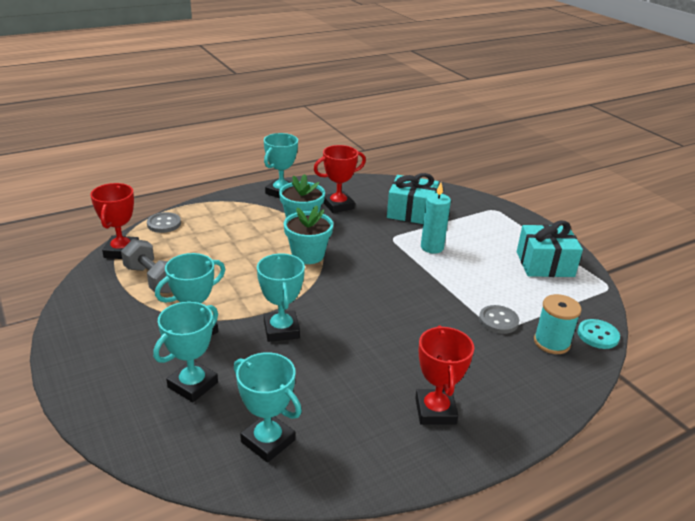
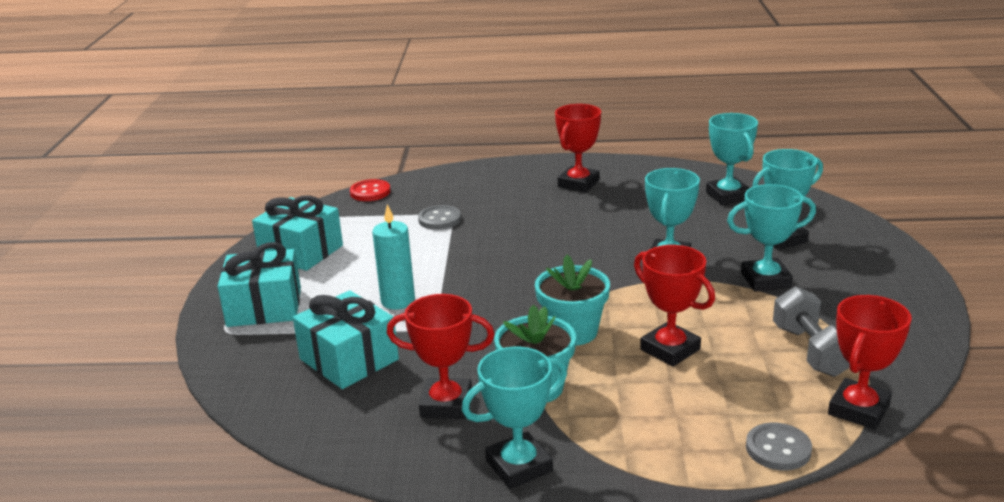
camera: 145 degrees left, 5 degrees down
(242, 259) = (670, 349): none -> red trophy
(499, 225) = (264, 307): none -> turquoise gift
(551, 342) = (419, 197): turquoise spool -> none
(597, 335) = (370, 192): turquoise button -> red button

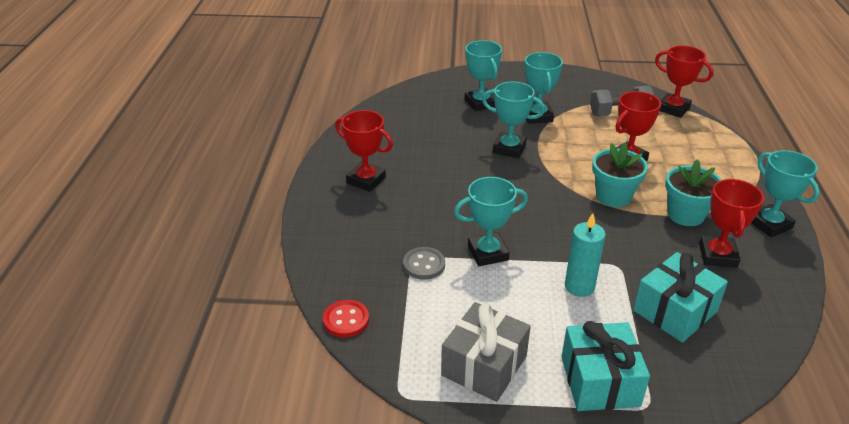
camera: 90 degrees left, 10 degrees up
(301, 251) = (484, 365): turquoise gift -> grey gift
(728, 196) = (409, 114): turquoise trophy -> turquoise trophy (488, 253)
(778, 449) = (716, 136): grey button -> none

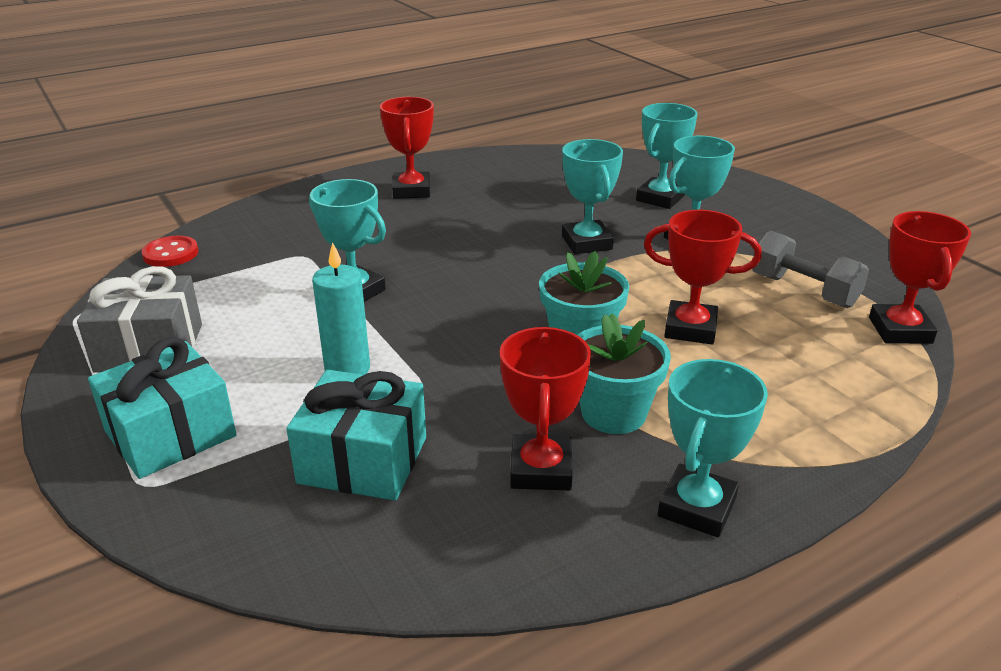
camera: 55 degrees right, 5 degrees down
(424, 265) = (296, 263): grey button -> none
(717, 255) = (541, 469): red trophy -> red trophy turned 60 degrees counterclockwise

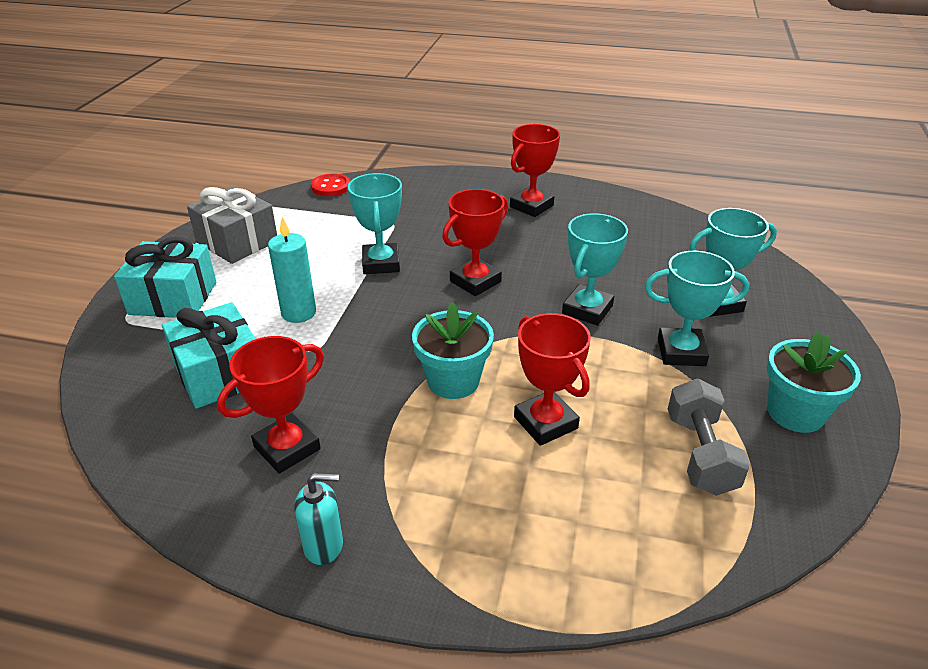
camera: 45 degrees right, 5 degrees up
(613, 413) = (386, 445): turquoise flower pot -> turquoise flower pot (795, 413)
(697, 507) = (324, 545): turquoise trophy -> turquoise soap dispenser
(900, 330) = (728, 547): red trophy -> red trophy (475, 281)

